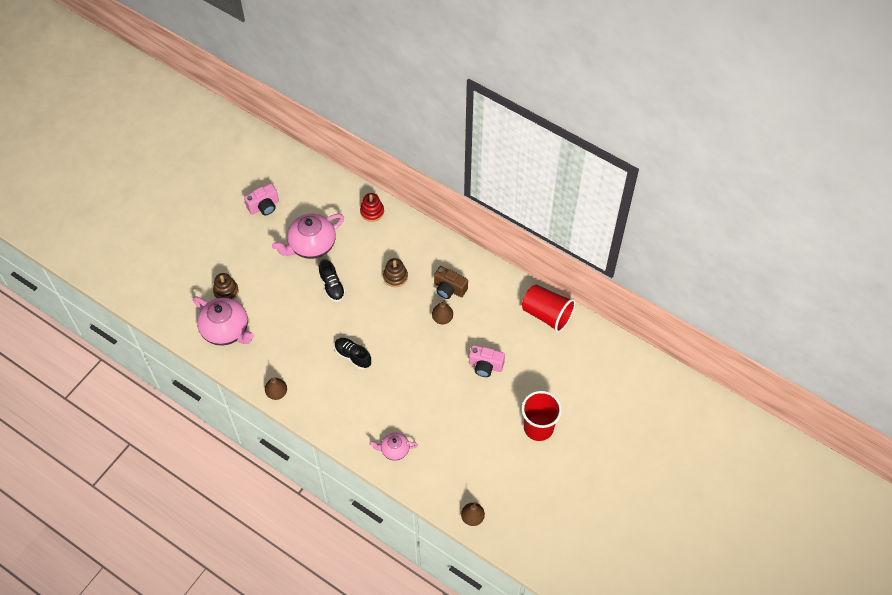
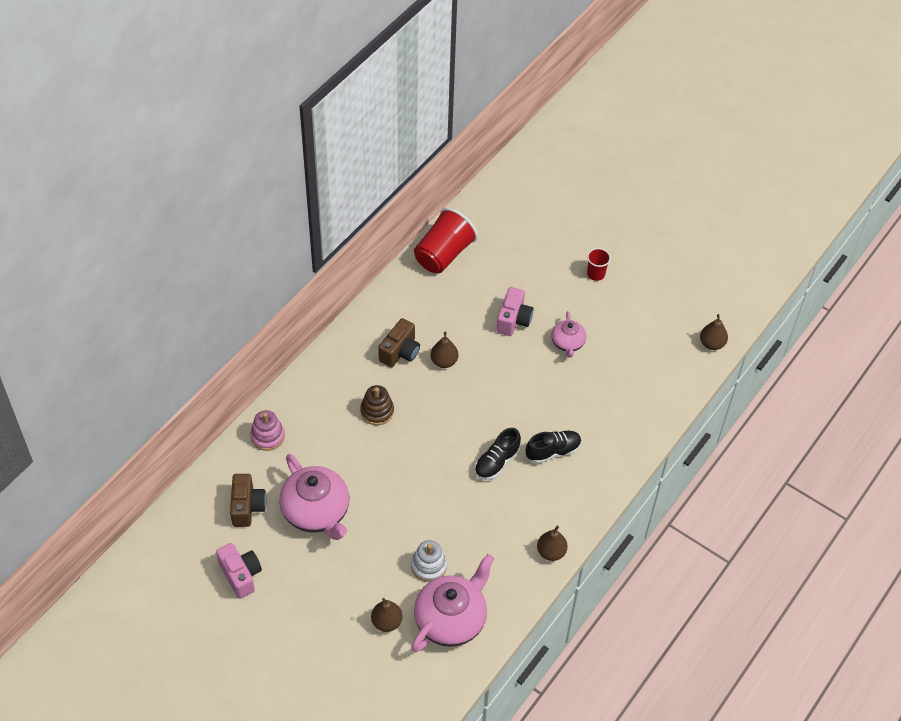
camera: 90 degrees left, 5 degrees down
(226, 291) = (386, 622): brown stacking toy -> brown pear
(268, 315) = (429, 566): none -> white stacking toy
(315, 205) = (247, 507): none -> brown camera
(332, 286) = (387, 486): black shoe -> black shoe (553, 451)
(372, 212) = (267, 436): red stacking toy -> pink stacking toy
(394, 450) = (629, 419): pink teapot -> pink teapot (567, 343)
(538, 427) = (596, 274): red cup -> red cup, size x0.51

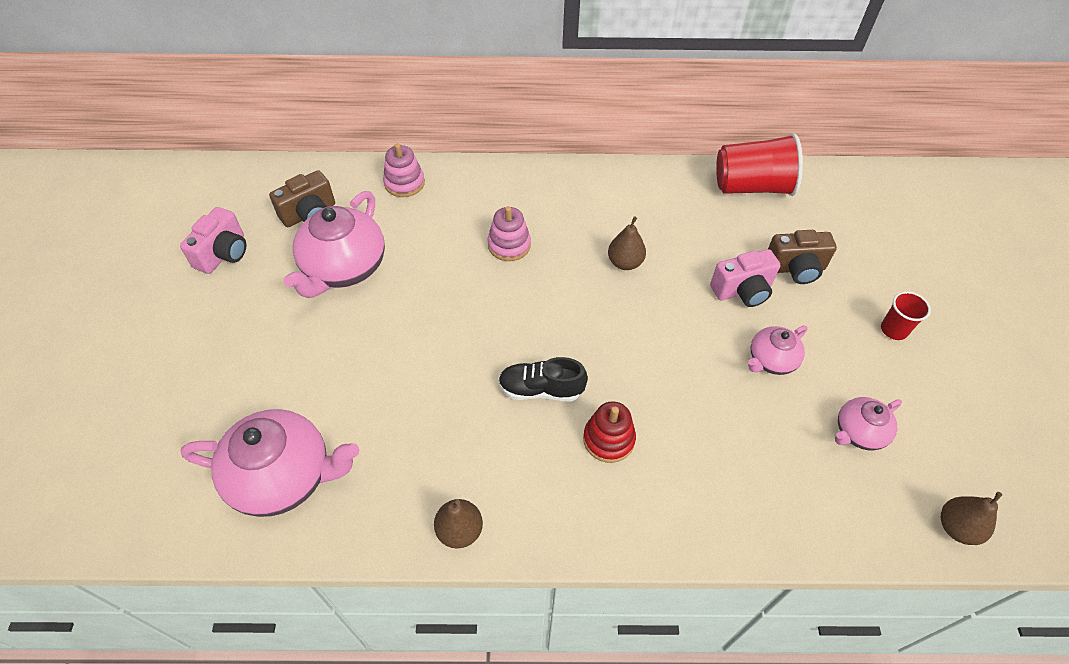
camera: 55 degrees right, 0 degrees up
(377, 411) = (509, 245): brown stacking toy -> pink stacking toy
(386, 622) = (240, 412): brown pear -> none
(400, 352) = (599, 221): brown camera -> brown camera (795, 268)
(429, 566) = (345, 407): white stacking toy -> none
(553, 451) = (608, 439): black shoe -> red stacking toy
(637, 340) = (858, 432): none -> pink teapot

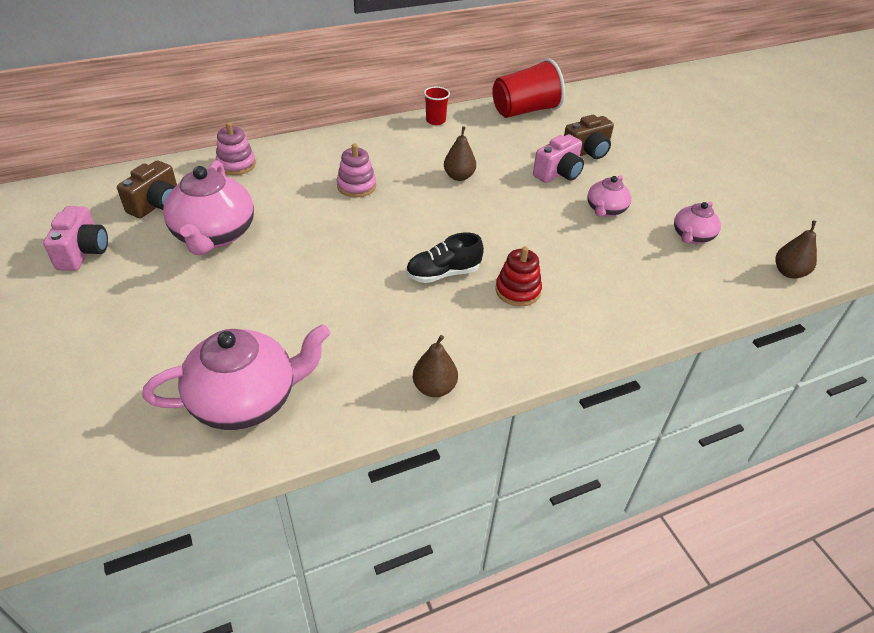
camera: 25 degrees left, 10 degrees down
(893, 330) = (675, 172): red cup -> red cup (435, 121)

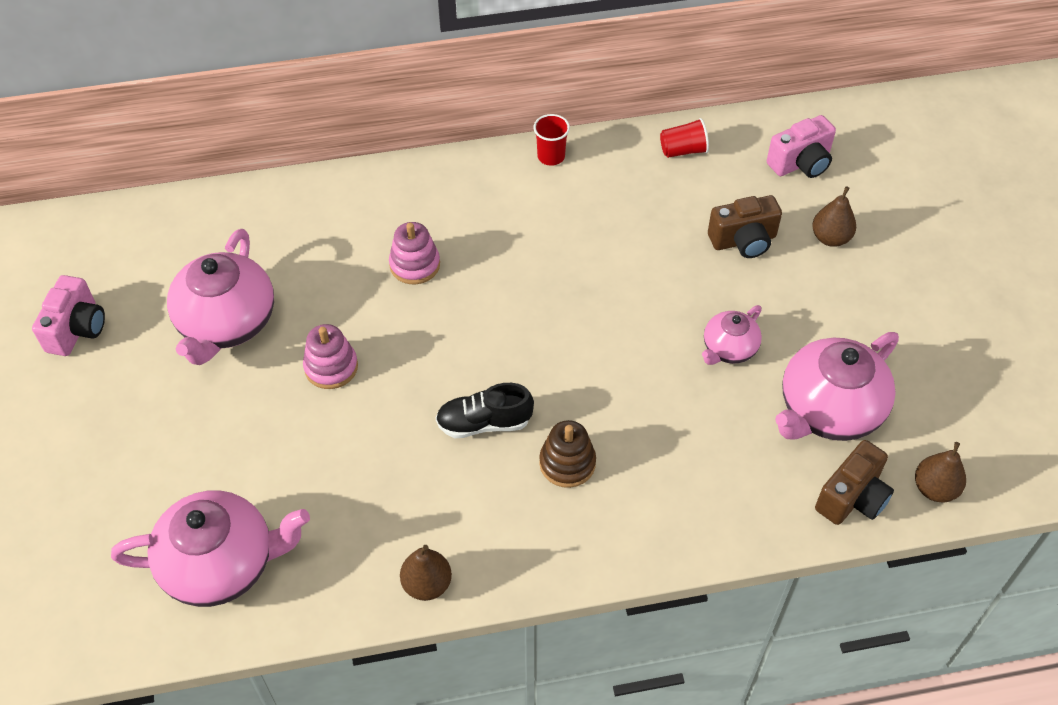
camera: 15 degrees right, 10 degrees up
(157, 204) = (168, 264): brown camera -> brown camera (852, 497)
(236, 164) = (273, 208): pink stacking toy -> pink stacking toy (331, 367)
(459, 176) = (552, 264): brown pear -> brown pear (830, 238)
(517, 291) = (567, 463): red stacking toy -> brown stacking toy
(525, 111) = (683, 150): red cup -> red cup, size x0.51
(558, 173) = (688, 276): pink camera -> pink camera (801, 163)
(692, 236) = (828, 410): pink teapot -> pink teapot, size x1.85

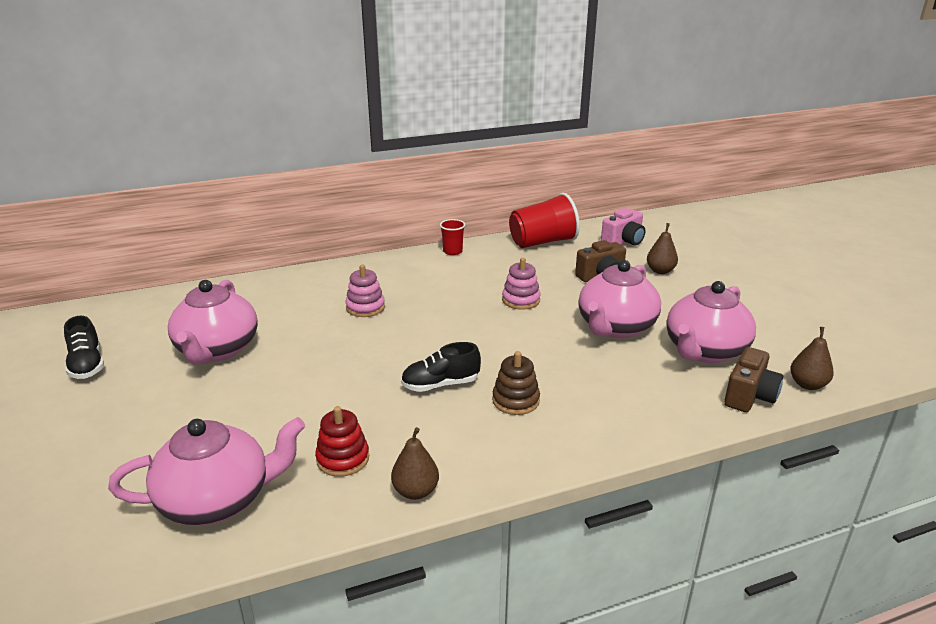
camera: 10 degrees left, 25 degrees down
(77, 329) = (87, 365): pink camera -> black shoe
(331, 367) = (307, 366): pink stacking toy -> pink stacking toy (521, 300)
(356, 525) = (343, 459): none -> red stacking toy
(683, 150) = (542, 242): red cup -> red cup, size x1.97
(729, 349) = (615, 327): pink teapot -> pink teapot, size x1.85

